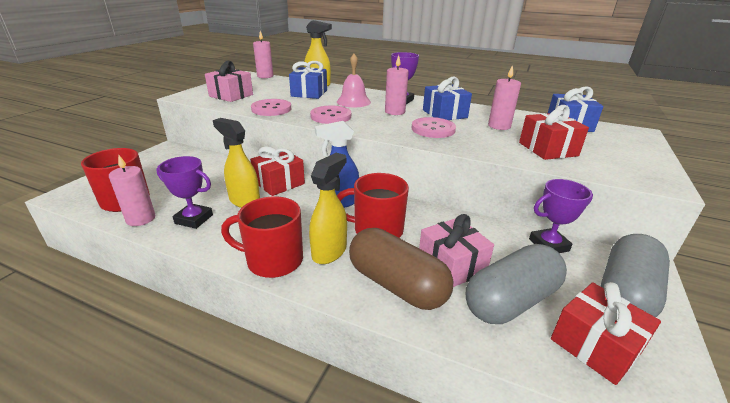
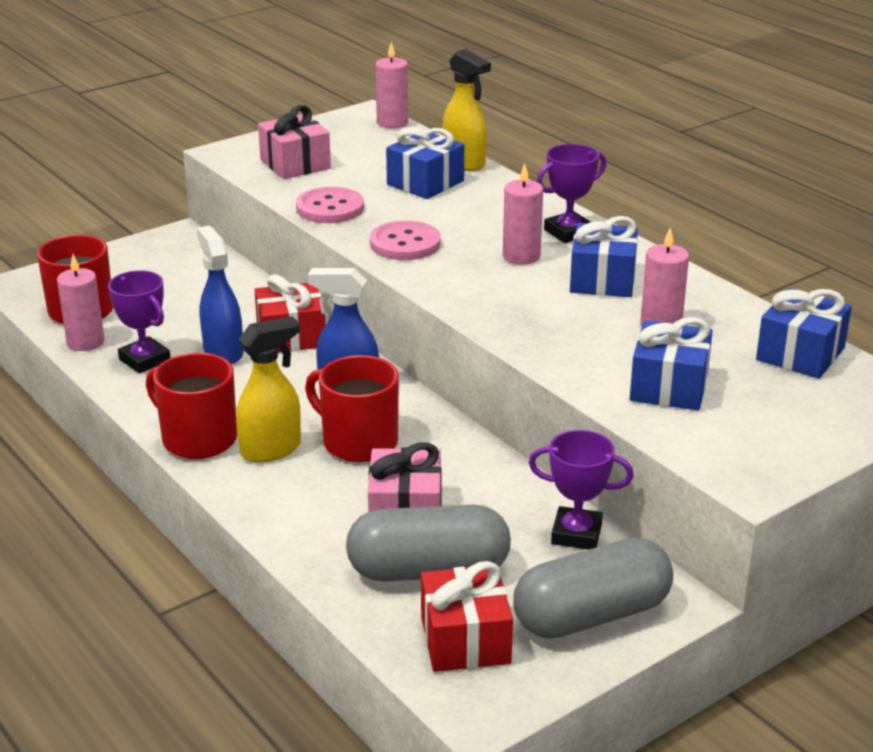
camera: 30 degrees right, 0 degrees up
(244, 201) = (223, 351): yellow spray bottle -> blue spray bottle
(353, 102) = (478, 218): pink bell -> none
(396, 285) = (312, 510): brown capsule -> none
(433, 129) = (536, 306): pink button -> none
(547, 149) = (669, 387): red gift -> blue gift

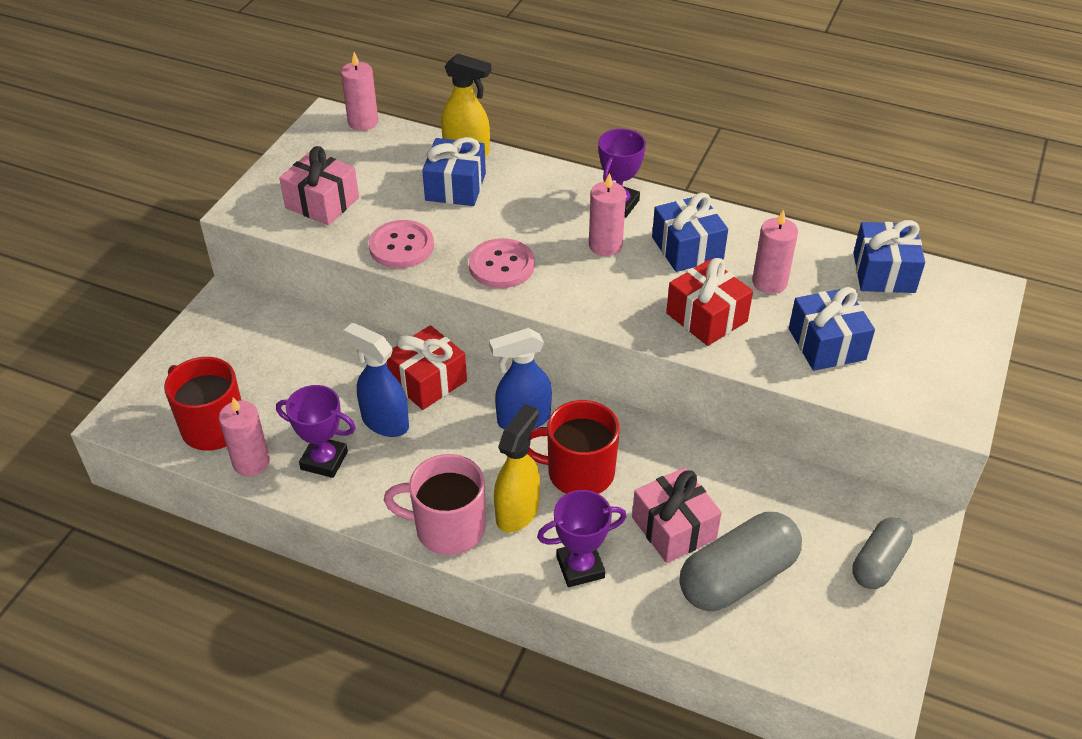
camera: 30 degrees left, 15 degrees up
(198, 439) = (448, 528): red mug -> pink mug
(465, 640) = (816, 630): red gift -> red gift (706, 317)
(576, 534) = (808, 491): purple trophy -> purple trophy (580, 567)
(592, 615) = (878, 563): grey capsule -> grey capsule, size x0.63

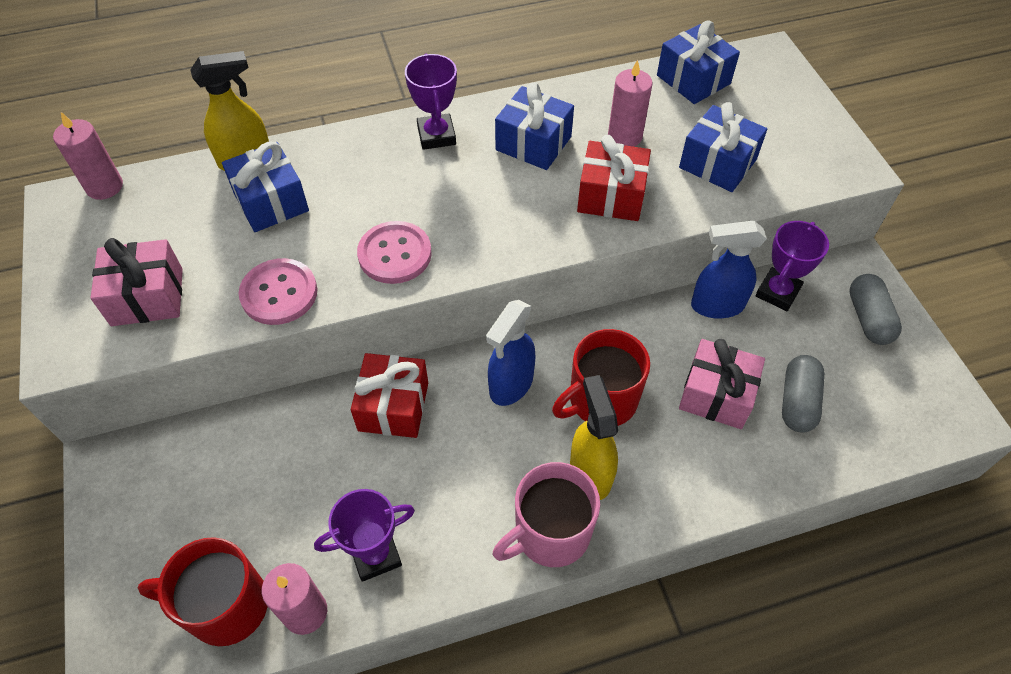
camera: 40 degrees left, 10 degrees up
(384, 422) = (394, 474): blue spray bottle -> blue spray bottle (716, 305)
(580, 567) = (686, 483): purple trophy -> purple trophy (777, 292)
(605, 245) = (465, 180): pink candle -> none
(737, 577) = (797, 401): grey capsule -> grey capsule, size x0.63

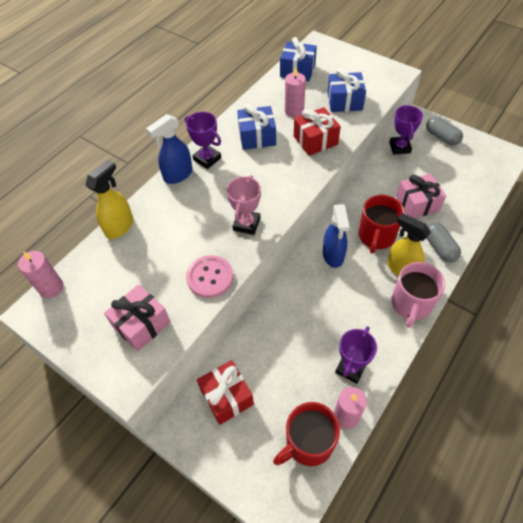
camera: 35 degrees left, 0 degrees up
(271, 202) = (156, 238): blue gift -> none
(393, 406) = (292, 300): red gift -> red gift (226, 397)
(395, 254) = (246, 224): pink button -> pink trophy
(716, 305) = (382, 167): blue spray bottle -> blue spray bottle (178, 175)
(797, 401) = (448, 186): grey capsule -> grey capsule (439, 247)

